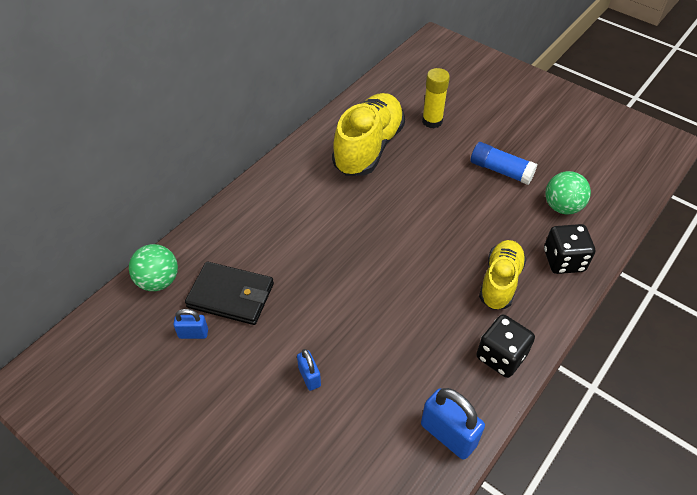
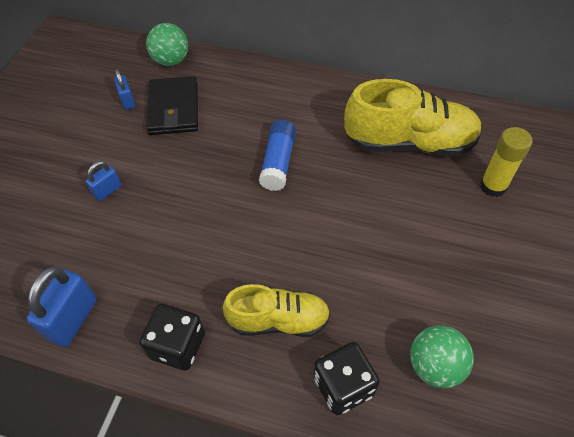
camera: 70 degrees right, 5 degrees up
(501, 170) = (456, 279): blue glue stick -> blue glue stick (278, 162)

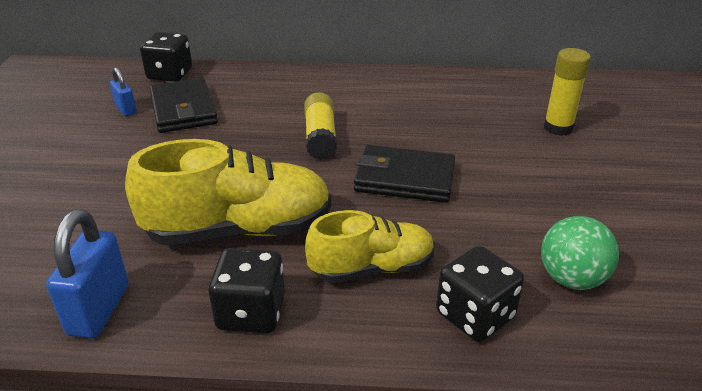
camera: 15 degrees left, 20 degrees down
(108, 191) = (119, 185): blue padlock -> none
(171, 61) = (170, 74): green ball -> black dice
(278, 162) = (320, 137): blue glue stick -> yellow glue stick
(334, 225) = (404, 178): none -> black wallet
(410, 142) = (457, 107): yellow shoe -> yellow shoe (239, 230)

